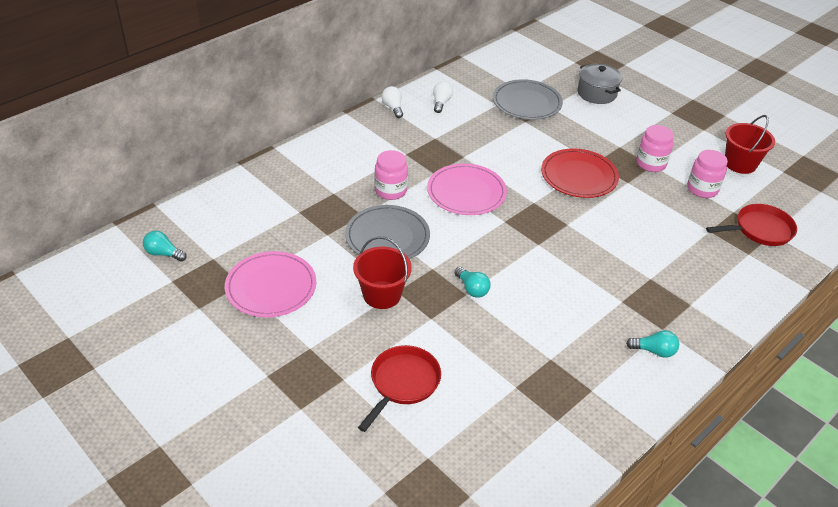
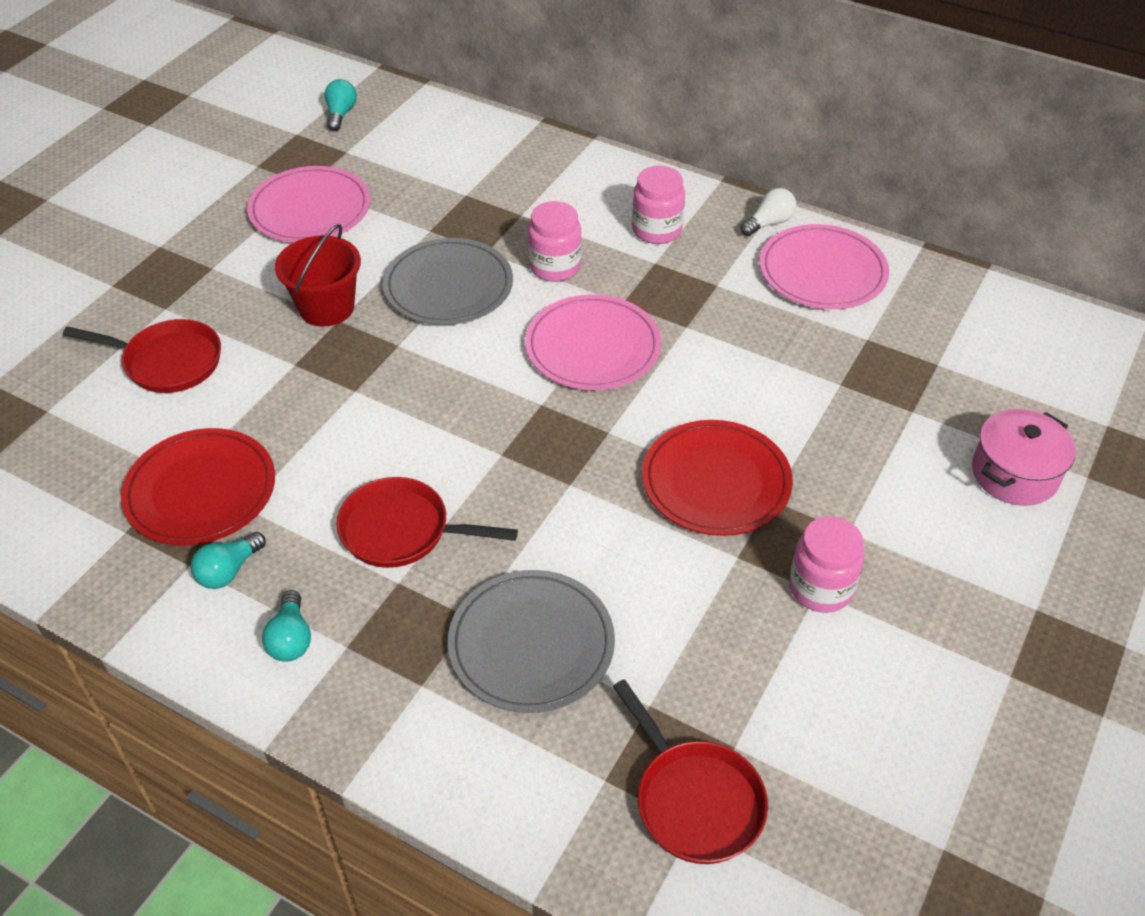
camera: 75 degrees right, 5 degrees up
(441, 103) = (822, 272): white light bulb -> pink plate
(472, 289) = (368, 395): turquoise light bulb -> turquoise light bulb (228, 571)
(527, 103) = (902, 377): grey plate -> grey plate (531, 644)
(531, 378) = (200, 491): none -> red plate
(585, 293) = (402, 531): none -> red pan
(596, 93) = (1014, 474): grey pot -> pink pot
(702, 189) = (783, 684): pink jar -> pink jar (656, 230)
(740, 164) = (920, 754): red bucket -> none

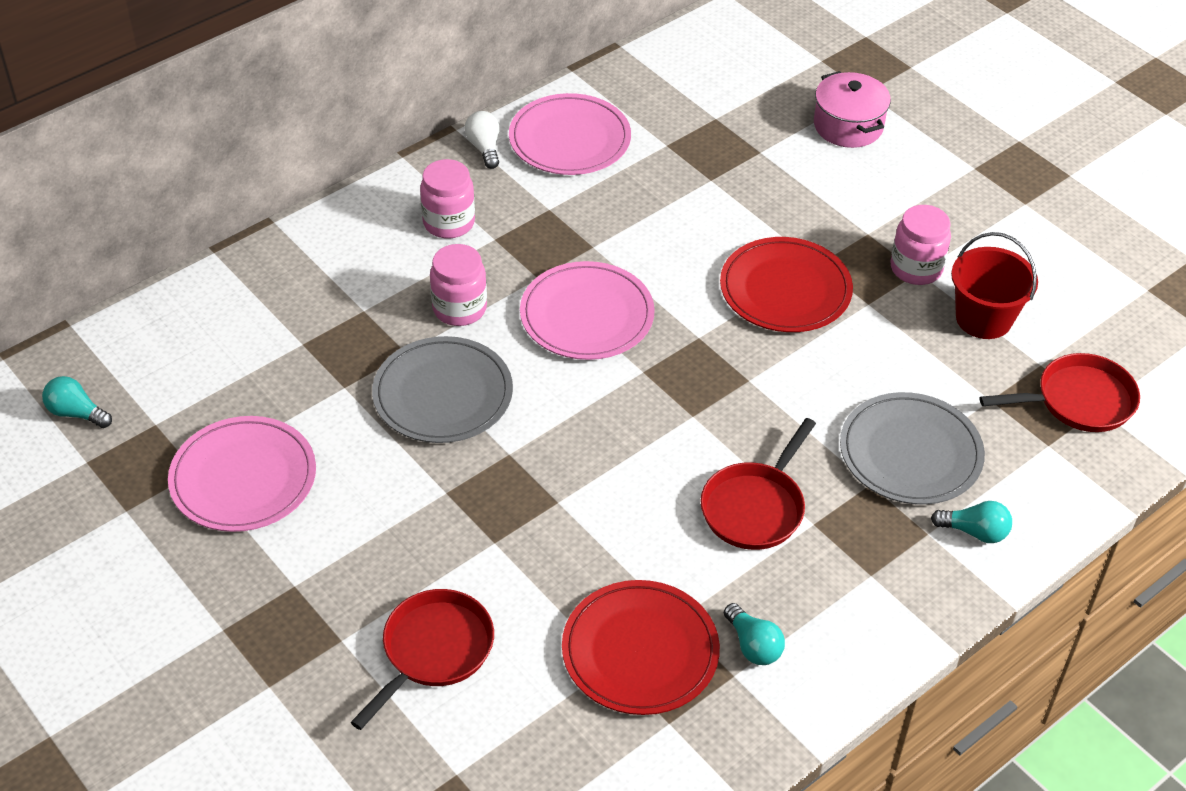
camera: 70 degrees left, 0 degrees up
(291, 639) = (849, 613): turquoise light bulb -> turquoise light bulb (975, 532)
(326, 307) = (420, 498): red bucket -> red bucket (983, 318)

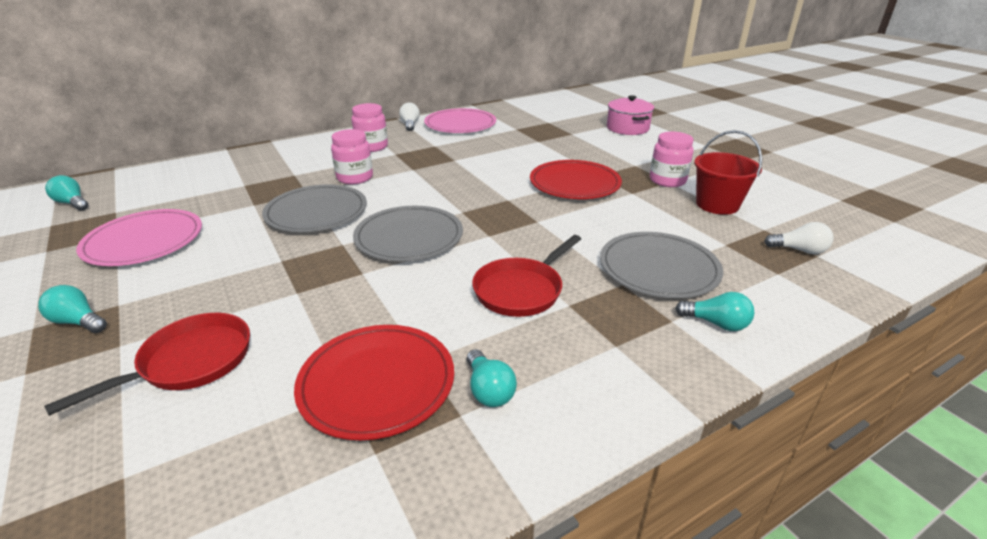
camera: 10 degrees right, 15 degrees down
(268, 615) = (78, 322): none -> turquoise light bulb
(587, 315) = (436, 185): pink plate -> none
(590, 431) = (409, 237): none -> grey plate
(1078, 401) = (799, 250): red pan -> white light bulb

